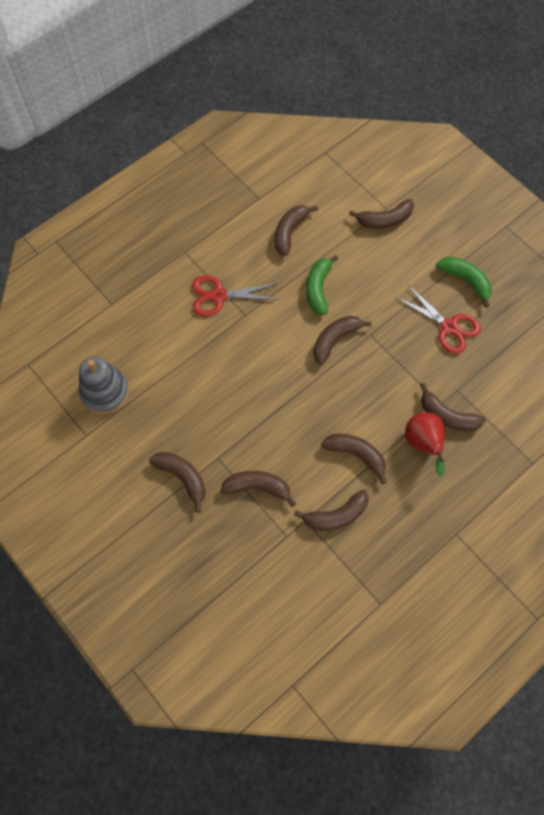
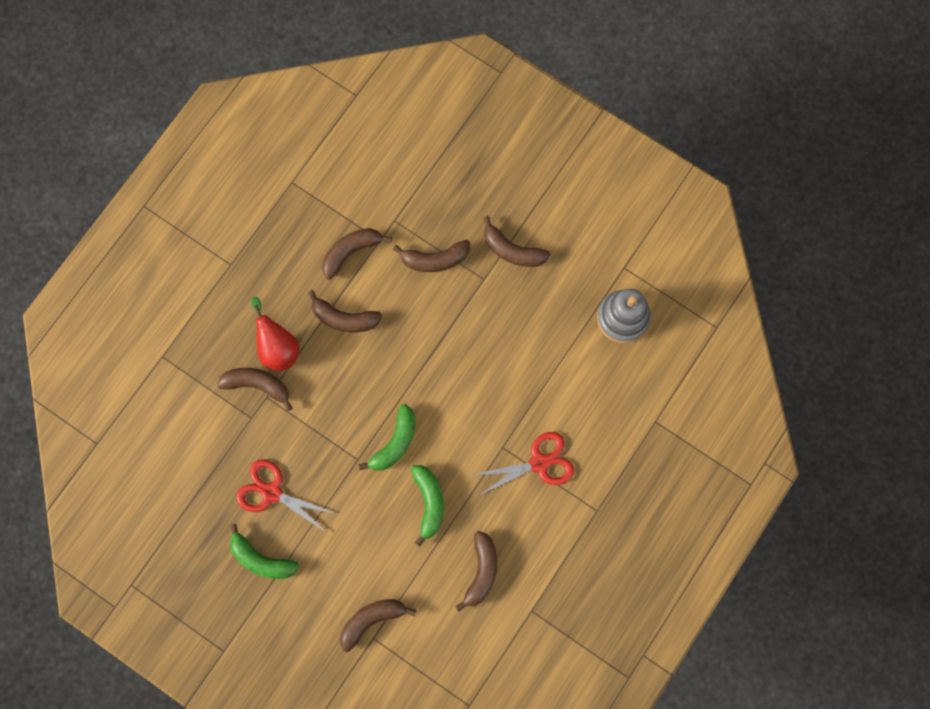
camera: 165 degrees right, 10 degrees up
(335, 340) = (395, 442): brown banana -> green banana

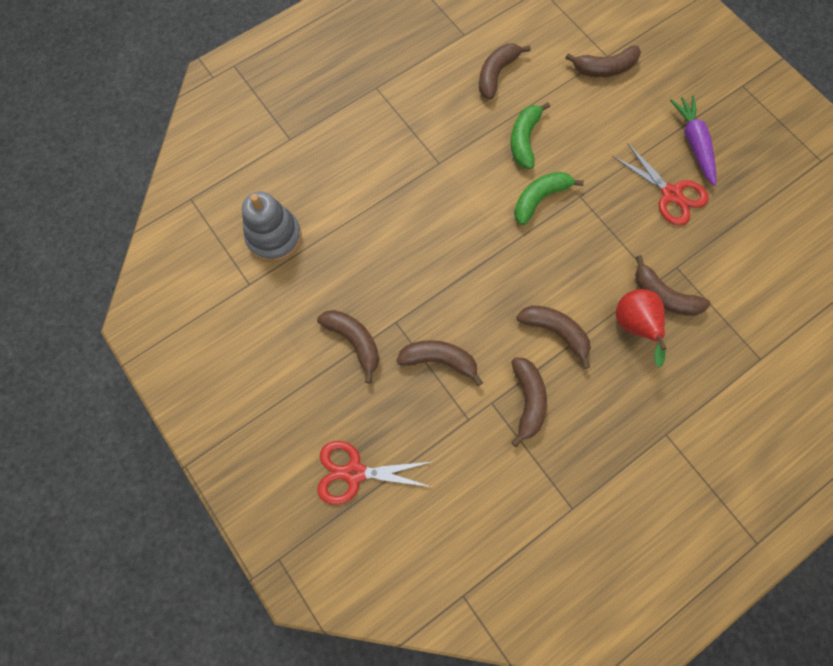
camera: 160 degrees left, 5 degrees down
(261, 559) = (693, 143): green banana -> purple carrot
(351, 252) = (527, 400): brown banana -> brown banana turned 75 degrees counterclockwise
(539, 463) = (411, 139): red scissors -> red scissors (354, 473)

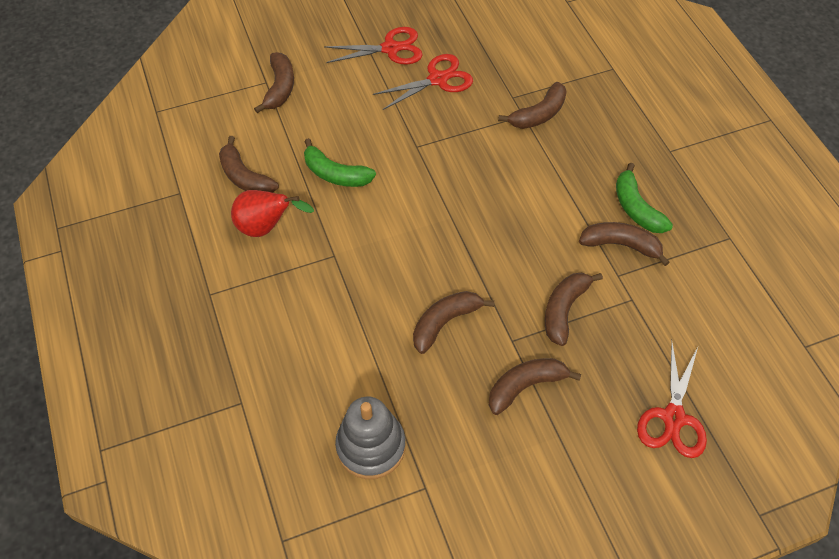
camera: 75 degrees left, 15 degrees down
(539, 199) = (408, 179): green banana -> green banana (636, 208)
(555, 332) = (555, 204): brown banana -> brown banana (445, 323)
(633, 326) = (563, 144): red pear -> red pear (266, 227)
(693, 143) = (390, 48): purple carrot -> red scissors

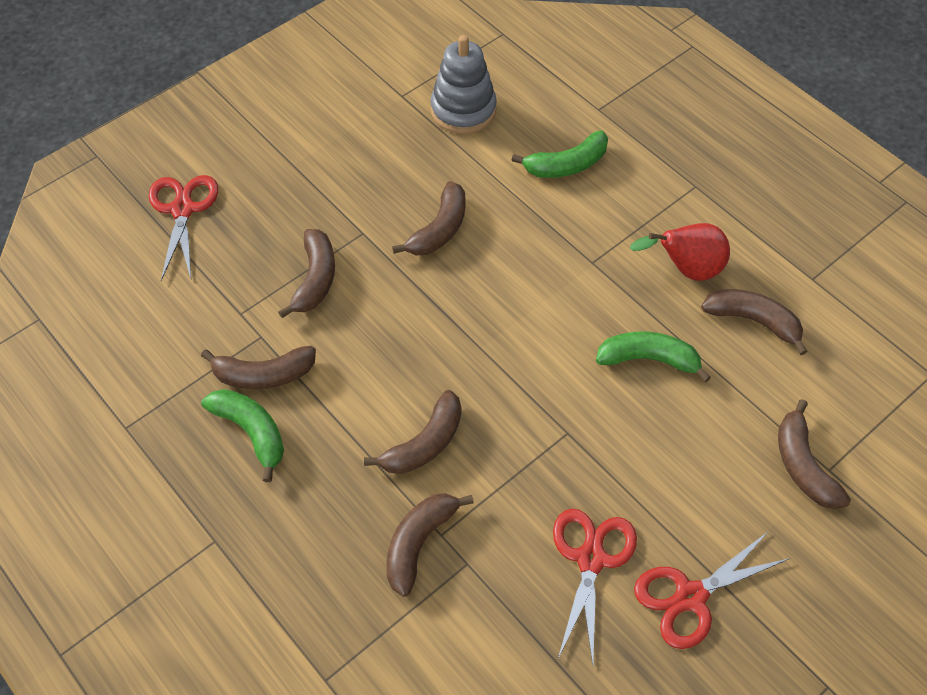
camera: 160 degrees right, 0 degrees up
(305, 350) = (566, 165): none -> green banana
(438, 79) = (590, 559): red scissors -> red scissors turned 150 degrees clockwise
(525, 386) = (336, 195): brown banana -> brown banana (424, 443)

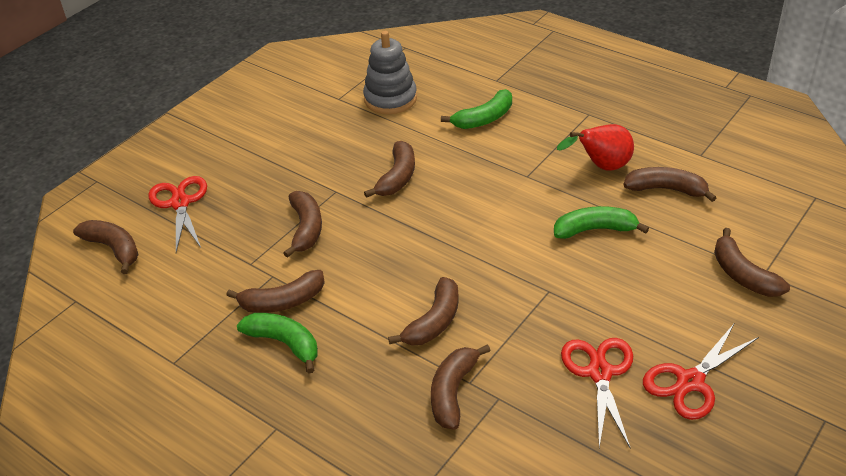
camera: 10 degrees left, 15 degrees down
(95, 257) = (113, 249): none -> brown banana

